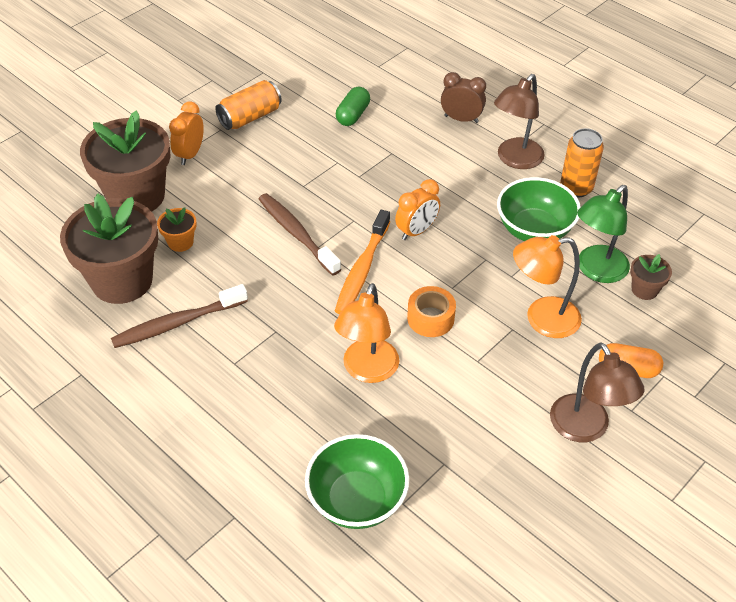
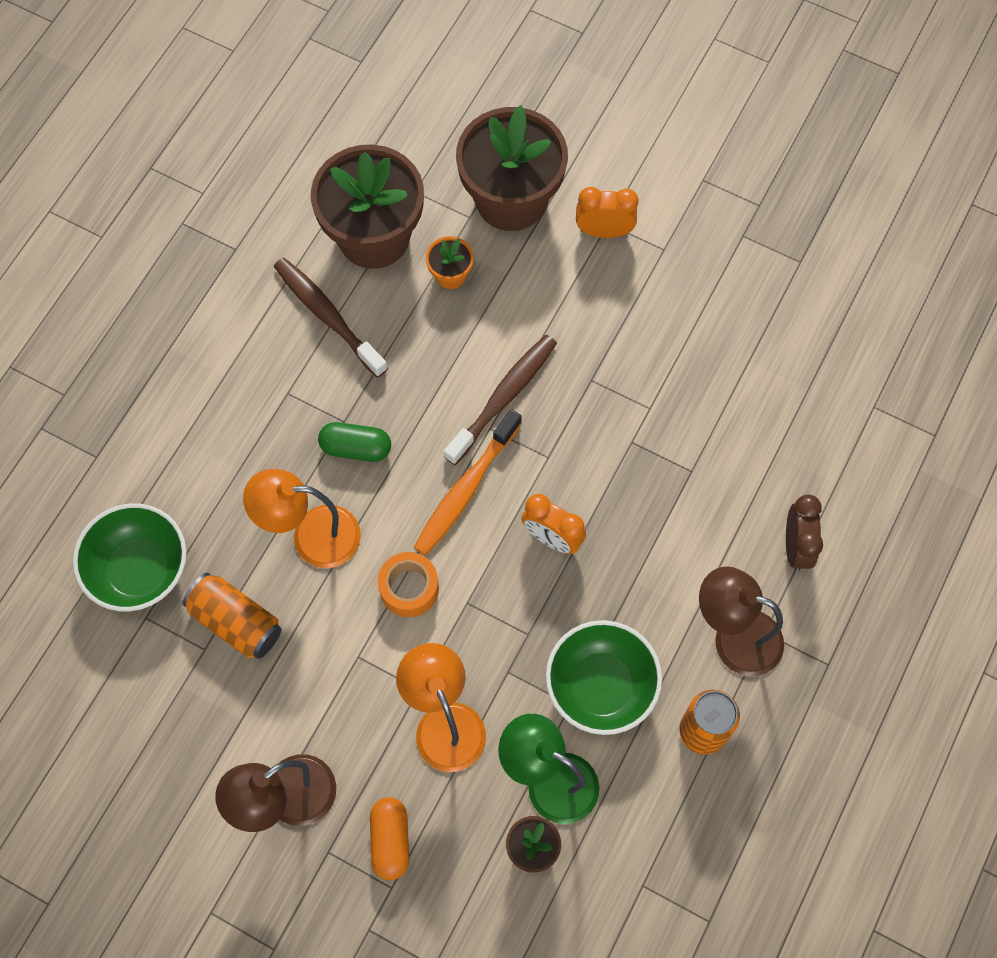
camera: 75 degrees right, 20 degrees up
(250, 117) = (700, 276): orange can -> orange can (236, 622)
(353, 115) = (751, 401): green capsule -> green capsule (356, 448)
(362, 270) = (465, 489): orange toothbrush -> orange toothbrush turned 60 degrees counterclockwise

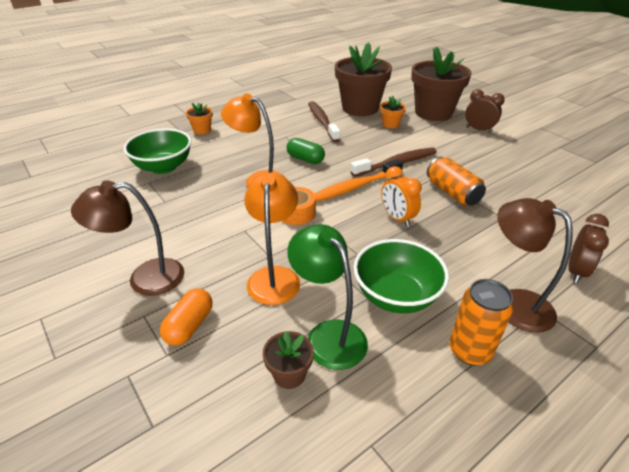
camera: 25 degrees right, 30 degrees down
(129, 436) = (202, 130): none -> orange flower pot
(236, 622) = (191, 197): orange can -> orange can (452, 193)
(604, 231) = (478, 130): orange clock -> brown clock

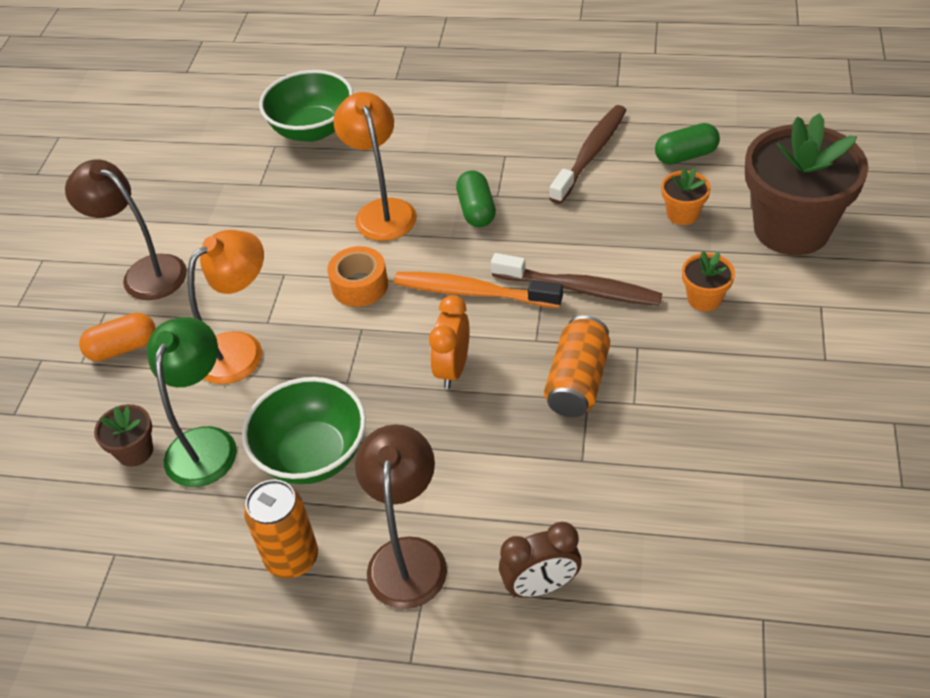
camera: 50 degrees right, 10 degrees up
(202, 130) = (421, 88): orange flower pot -> orange flower pot (704, 299)
(360, 108) = (685, 156): brown flower pot -> green capsule
(478, 130) = (809, 305): brown clock -> none

